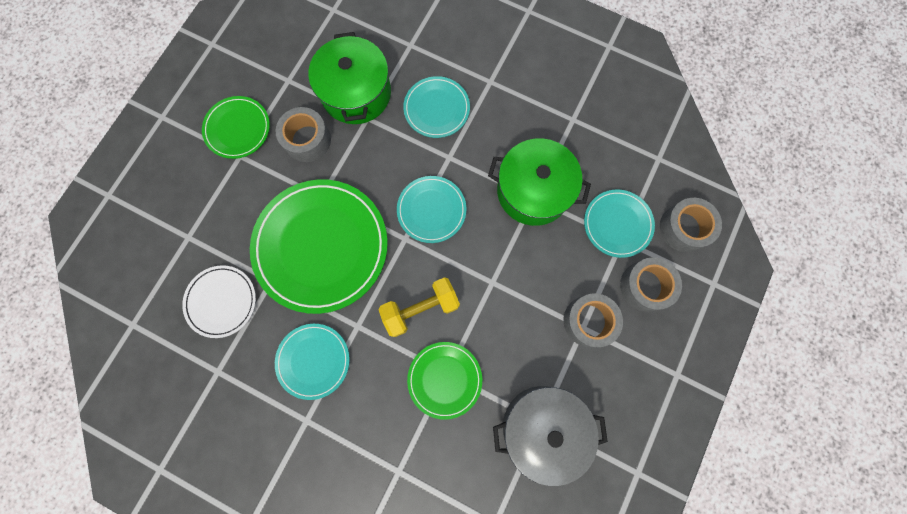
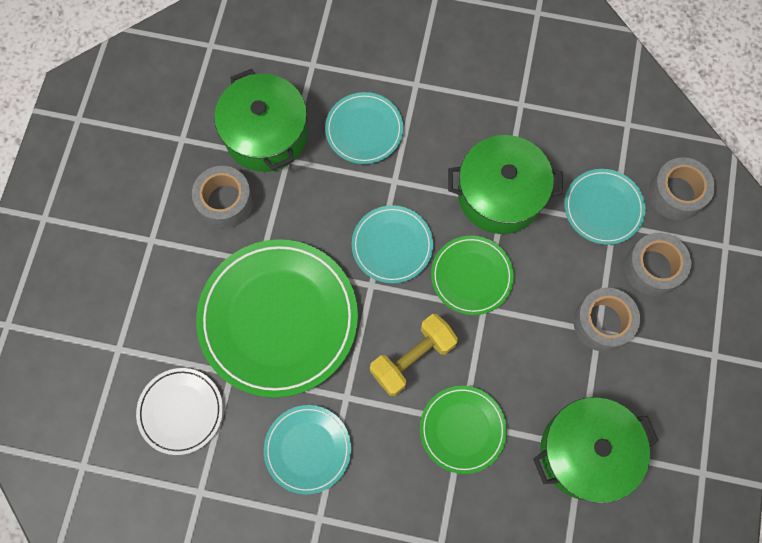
camera: 15 degrees left, 5 degrees down
(238, 129) = (139, 209): green plate -> green plate (471, 276)
(542, 427) = (586, 452): grey pot -> green pot

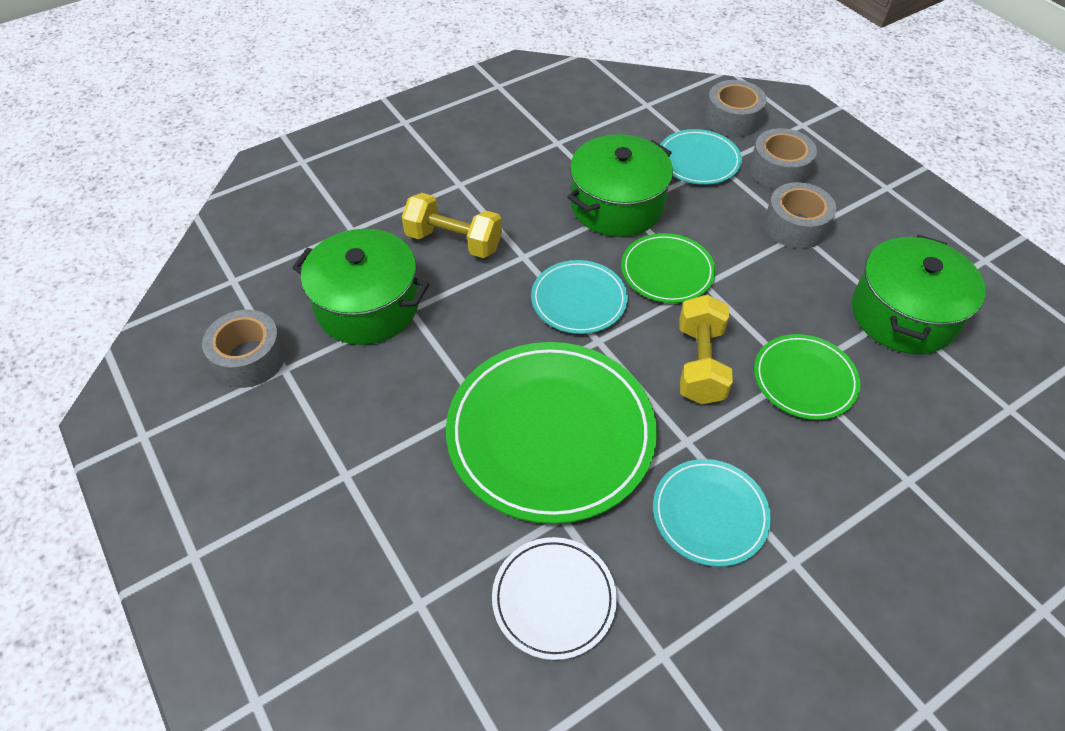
camera: 45 degrees left, 20 degrees down
(225, 202) = (387, 384): grey tape -> grey tape (249, 358)
(364, 130) = (454, 241): turquoise plate -> yellow dumbbell

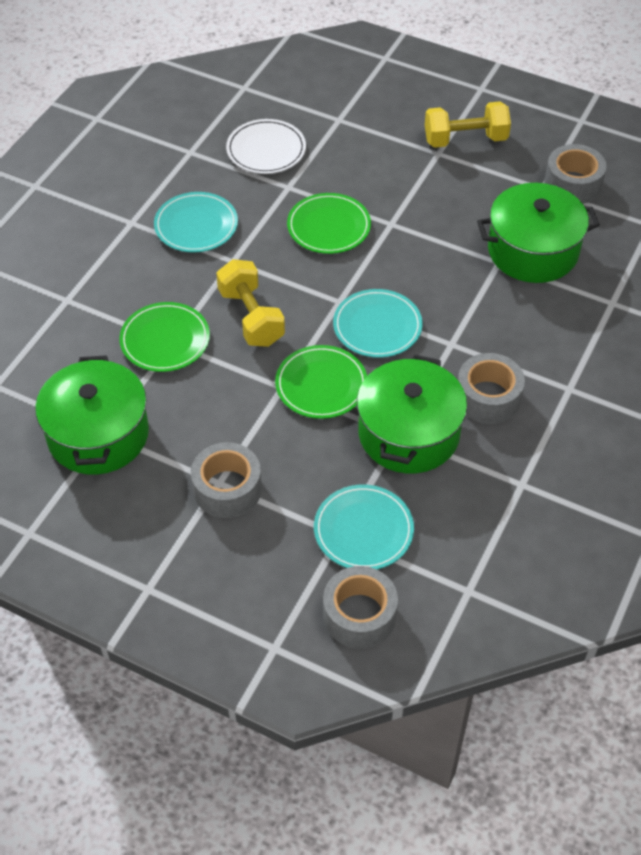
camera: 150 degrees right, 0 degrees up
(454, 241) = (520, 330): yellow dumbbell -> yellow dumbbell (465, 140)
(550, 433) = (329, 226): green plate -> green plate, size x0.52
(778, 170) = (273, 558): grey tape -> grey tape (488, 397)

